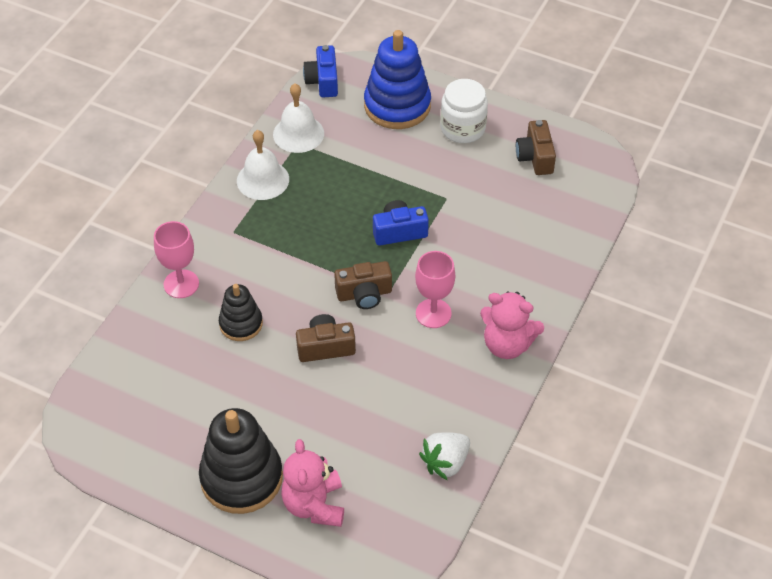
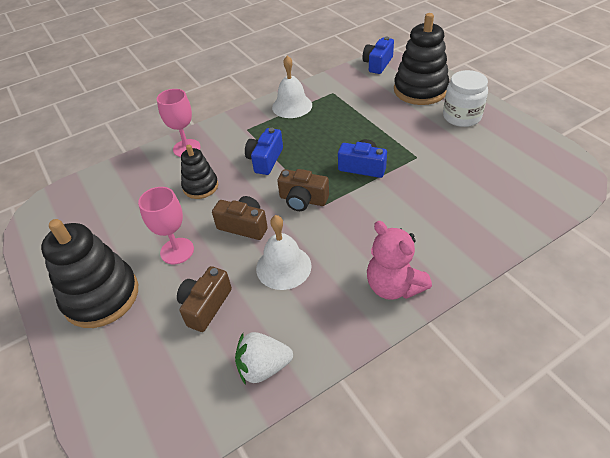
camera: 35 degrees right, 5 degrees down
(287, 263) = (265, 160): none -> blue camera
(298, 134) = (337, 87): white bell -> white bell (283, 267)
(314, 505) = (130, 347): pink teddy bear -> none
(397, 105) = (420, 90): blue stacking toy -> black stacking toy
(433, 313) = (346, 235): pink goblet -> pink goblet (177, 251)
(535, 157) = (512, 152): brown camera -> brown camera (205, 306)

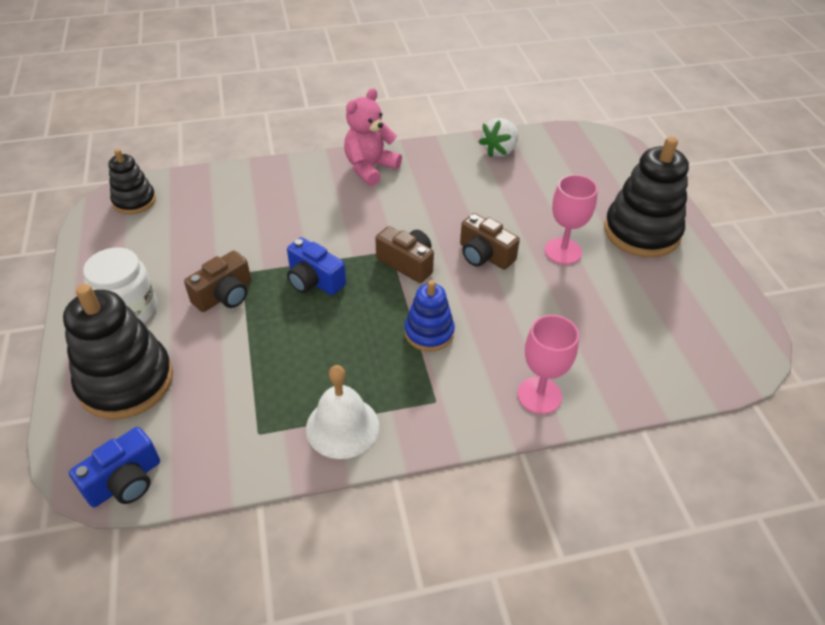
camera: 165 degrees left, 0 degrees up
(200, 186) = (526, 320): black stacking toy -> black stacking toy (134, 201)
(205, 306) = (539, 198): brown camera -> brown camera (224, 295)
(263, 367) = (499, 151): white strawberry -> white strawberry turned 120 degrees clockwise
(265, 160) = (429, 332): blue camera -> blue stacking toy
(283, 267) = (457, 207): white bell -> none
(393, 286) = (370, 168): pink teddy bear -> pink teddy bear turned 120 degrees counterclockwise

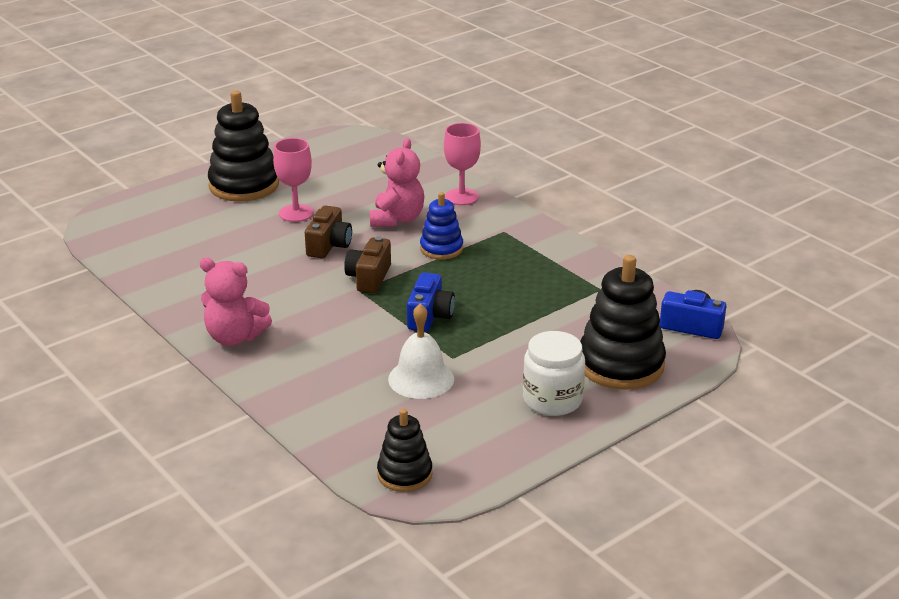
camera: 115 degrees left, 15 degrees down
(224, 295) = (488, 355): brown camera -> none
(342, 427) = (560, 259): white bell -> white bell (421, 378)
(499, 151) = (154, 271): white strawberry -> none
(512, 320) = (397, 219): none -> pink teddy bear

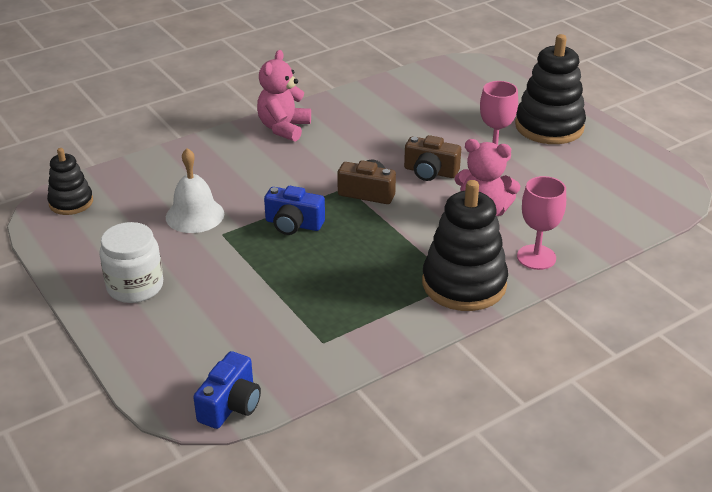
camera: 95 degrees right, 5 degrees up
(441, 248) = (420, 237): blue stacking toy -> none
(620, 364) = (175, 338): black stacking toy -> black stacking toy (464, 284)

